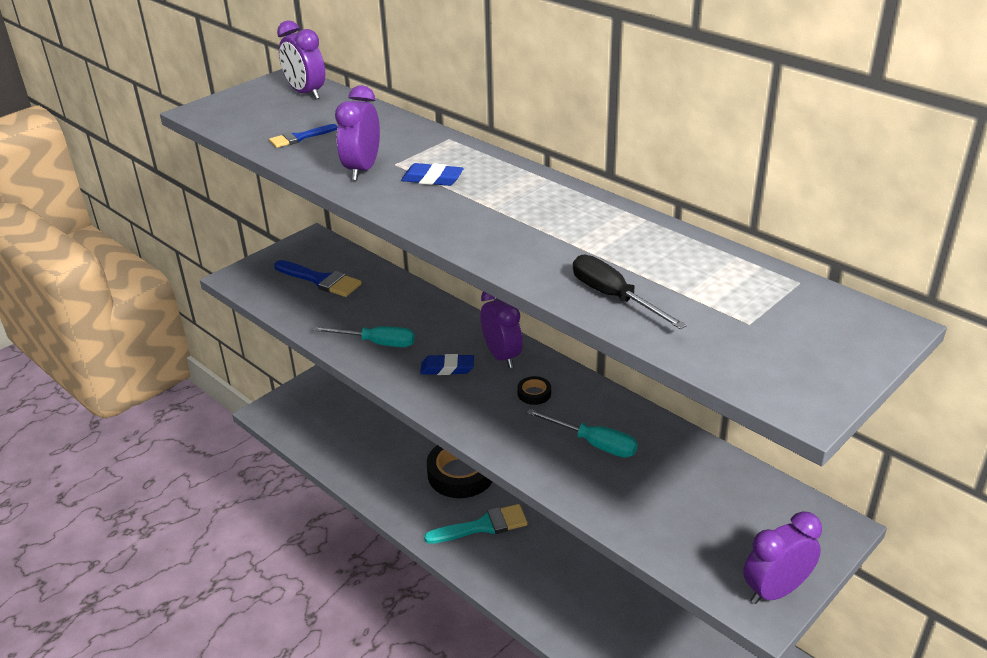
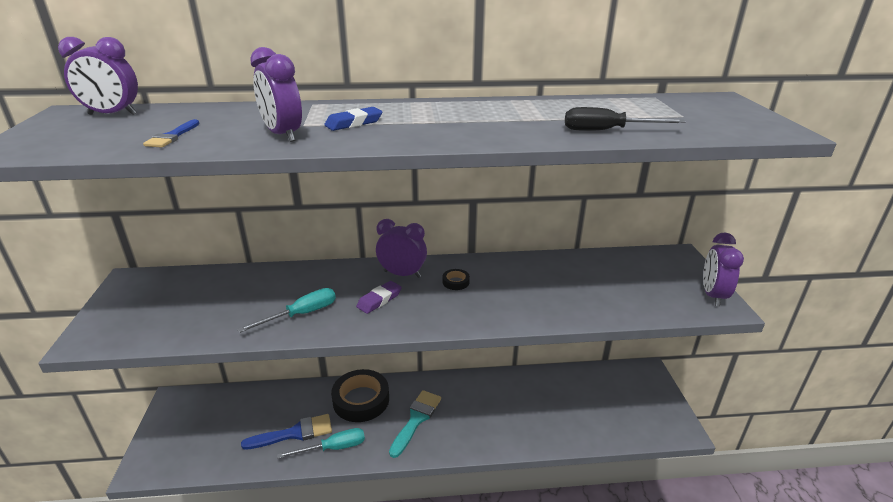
camera: 50 degrees left, 5 degrees down
(321, 280) = (182, 301): blue brush -> blue brush (294, 433)
(447, 368) = (379, 300): blue eraser -> purple eraser
(593, 443) = (530, 286): turquoise screwdriver -> turquoise screwdriver (333, 448)

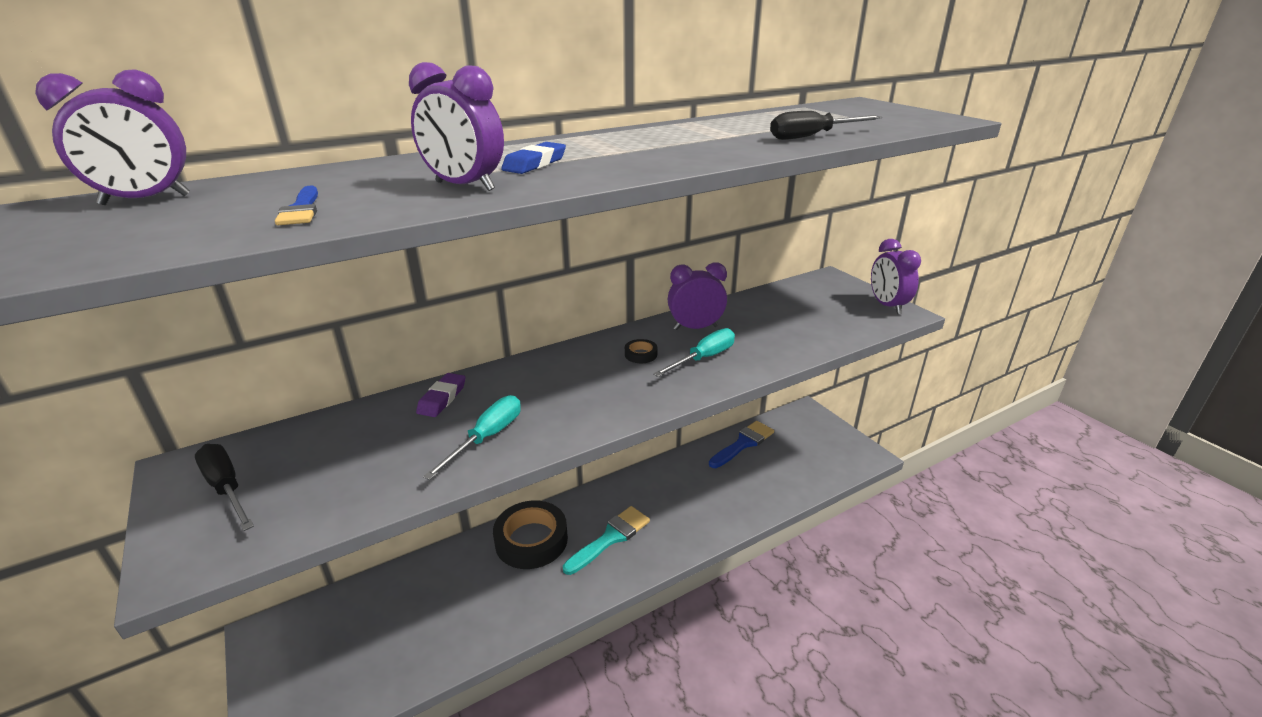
camera: 25 degrees left, 0 degrees up
(141, 300) = (226, 488): none -> black screwdriver
(294, 433) = (471, 608): blue brush -> blue brush (743, 443)
(333, 448) = (533, 606): turquoise screwdriver -> turquoise screwdriver (704, 358)
(379, 300) = (570, 395): purple eraser -> purple eraser (442, 398)
(402, 274) = (573, 362): purple clock -> purple clock (695, 328)
(416, 419) = (610, 538): turquoise brush -> turquoise brush turned 45 degrees clockwise

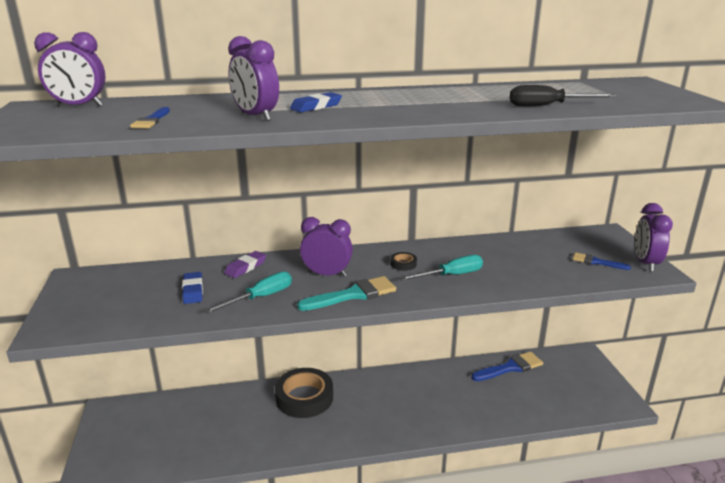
camera: 20 degrees right, 5 degrees down
(226, 488) = (93, 294): black screwdriver -> none
(384, 448) = (193, 291): none -> blue eraser
(610, 538) = (364, 411): turquoise brush -> turquoise brush (353, 295)
(695, 328) = (460, 252): purple clock -> purple clock (327, 274)
(841, 313) = (596, 262): none -> blue brush

